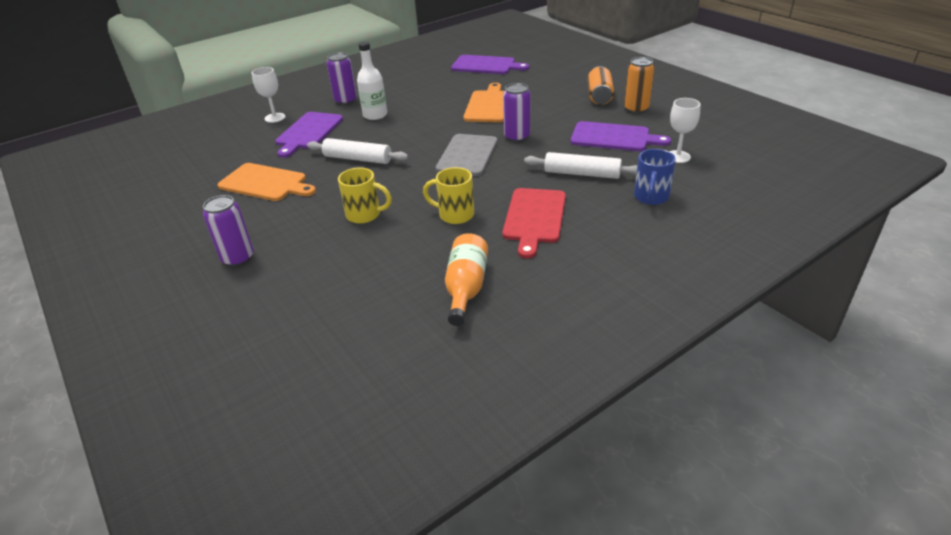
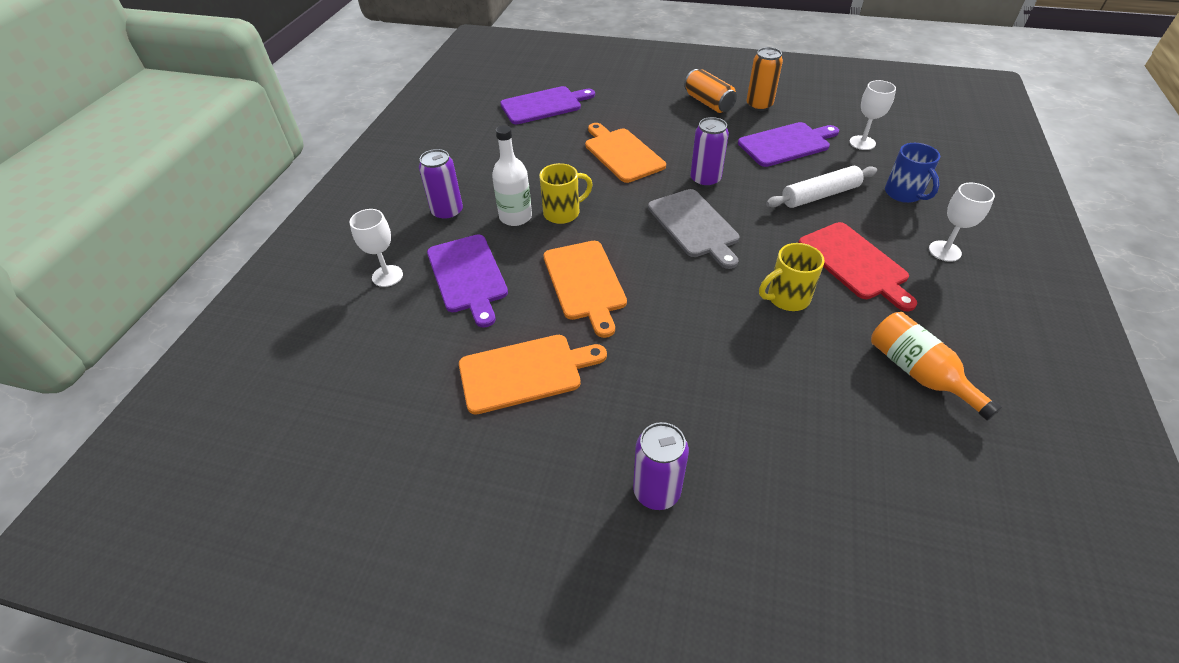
camera: 40 degrees left, 10 degrees up
(358, 159) = (585, 283): white rolling pin -> orange cutting board
(365, 215) = (703, 348): yellow mug -> yellow mug (563, 213)
(616, 240) = (944, 251): none -> white goblet

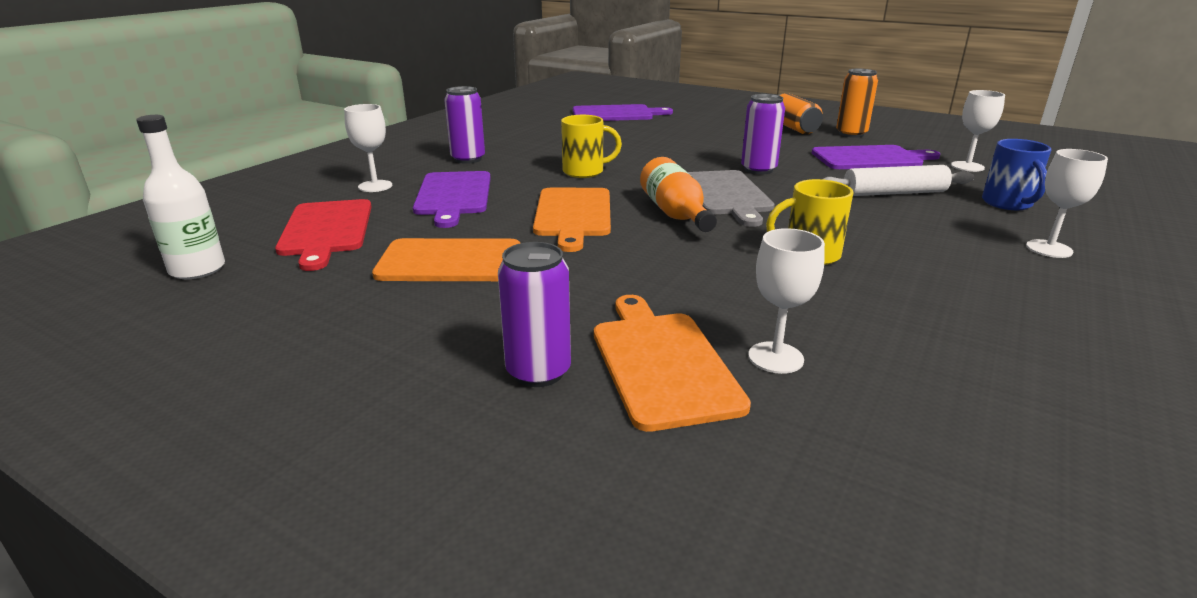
camera: 15 degrees right, 20 degrees down
(515, 217) = (533, 169): white bottle -> white bottle (197, 269)
(622, 154) = (676, 146): orange cutting board -> orange cutting board (662, 363)
(806, 430) = (775, 358): none -> white goblet
(855, 263) = (916, 242): red cutting board -> red cutting board (326, 230)
(918, 373) = (967, 336): orange bottle -> orange bottle (675, 214)

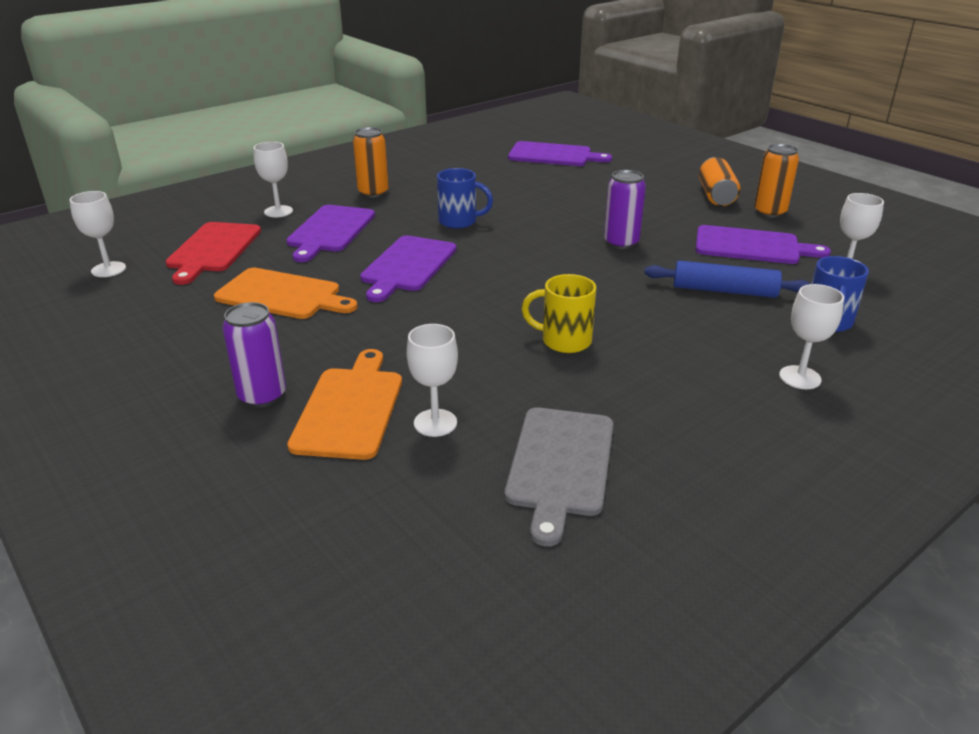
camera: 20 degrees right, 5 degrees up
(197, 269) = (108, 269): white bottle -> white goblet
(468, 159) = (373, 193): purple can -> orange can
(573, 215) = (407, 266): orange cutting board -> purple cutting board
(585, 172) = (459, 221): yellow mug -> blue mug
(675, 214) = (493, 279): orange bottle -> none
(726, 195) = (559, 267): grey cutting board -> grey cutting board (560, 465)
(894, 193) = (724, 291): white rolling pin -> blue rolling pin

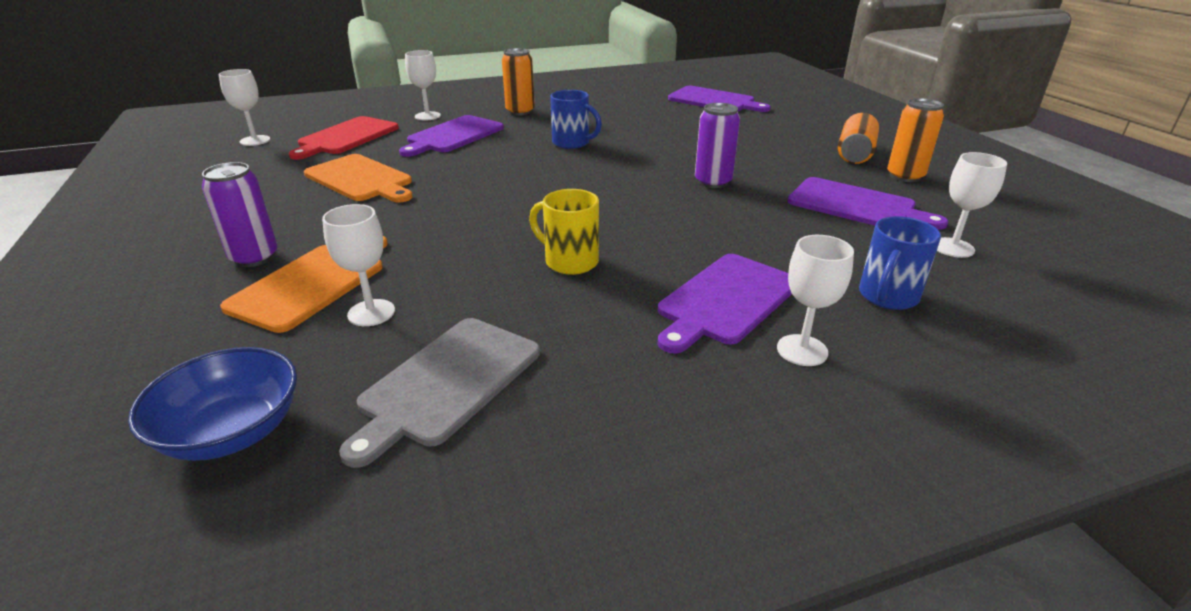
camera: 20 degrees right, 0 degrees up
(407, 266) = (489, 172): purple cutting board -> purple cutting board (726, 300)
(421, 547) = (232, 432): none -> blue bowl
(724, 291) = (786, 243): blue rolling pin -> none

